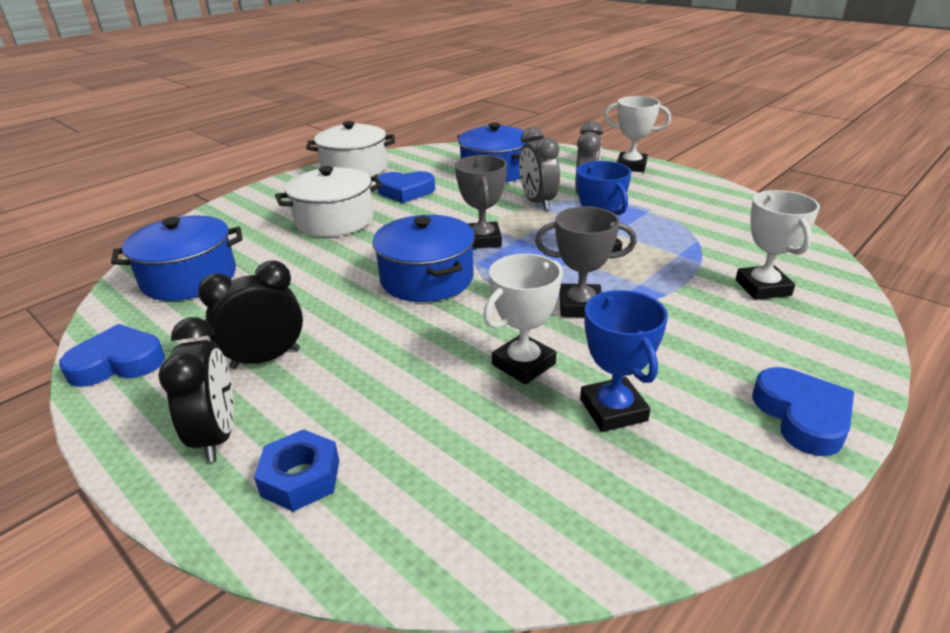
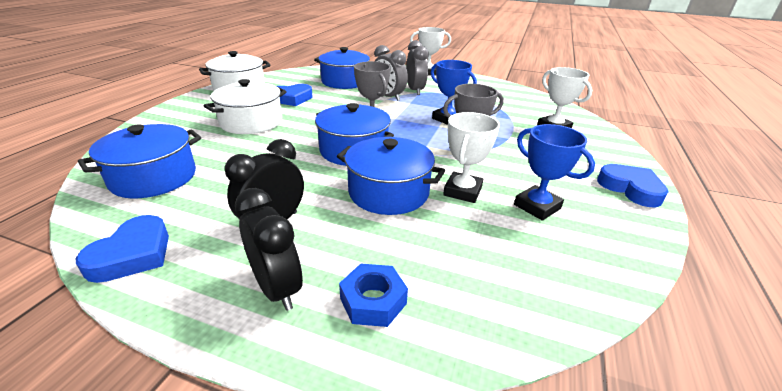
camera: 25 degrees left, 0 degrees up
(118, 363) = (133, 254): blue heart -> blue heart turned 150 degrees clockwise
(425, 346) = (388, 192): none -> blue pot

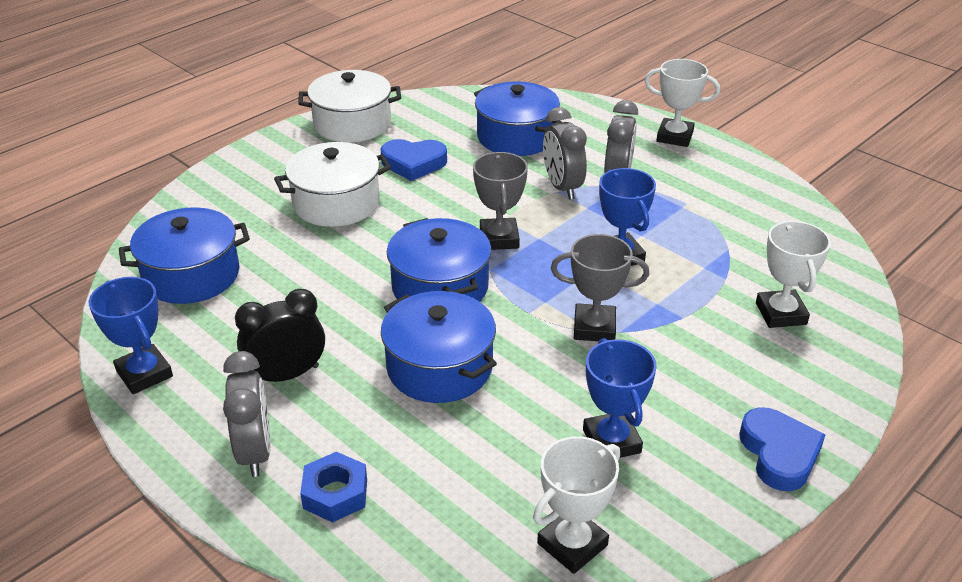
camera: 25 degrees right, 5 degrees up
(133, 254) = (144, 374): blue heart -> blue trophy
(277, 288) = (255, 452): black clock -> grey clock
(462, 191) = (533, 391): white trophy -> white trophy (572, 544)

